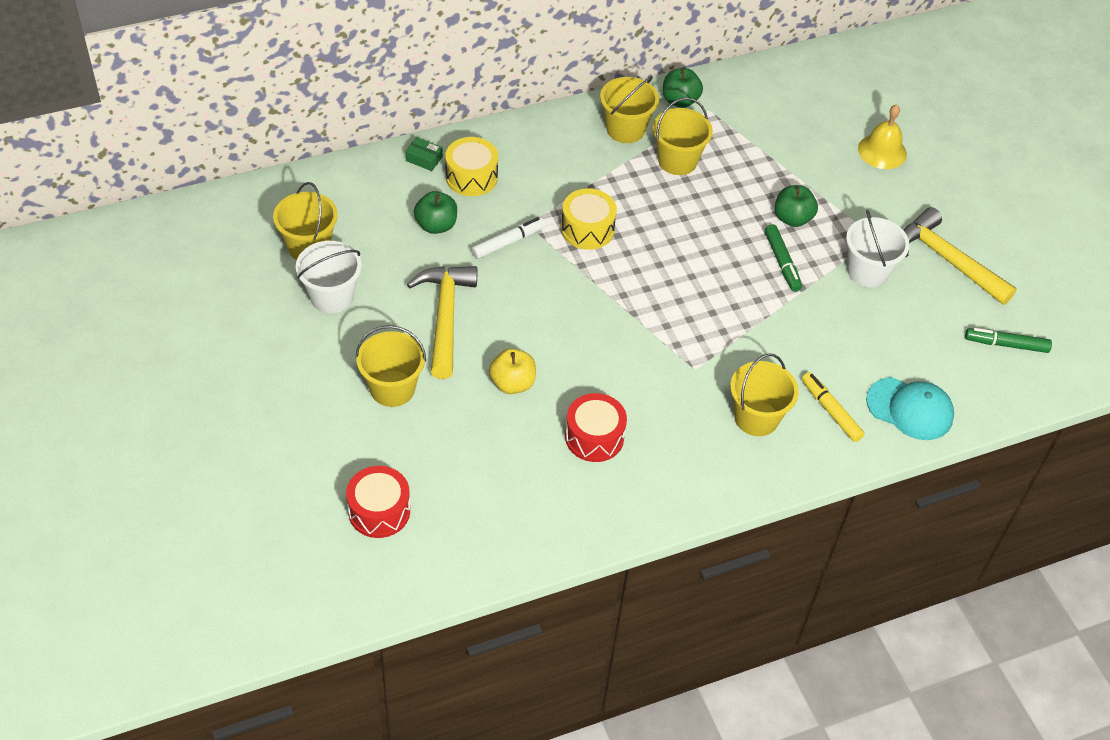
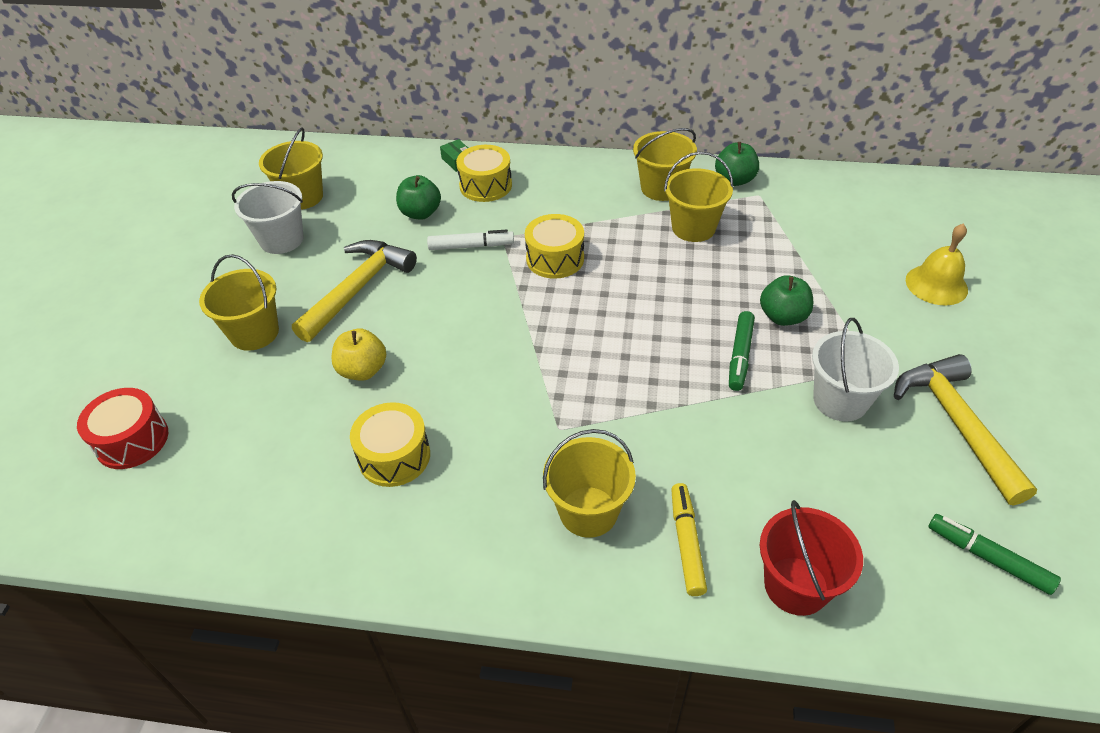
camera: 35 degrees right, 5 degrees down
(594, 437) = (394, 456): red drum -> yellow drum
(910, 409) = (796, 585): turquoise cap -> red bucket

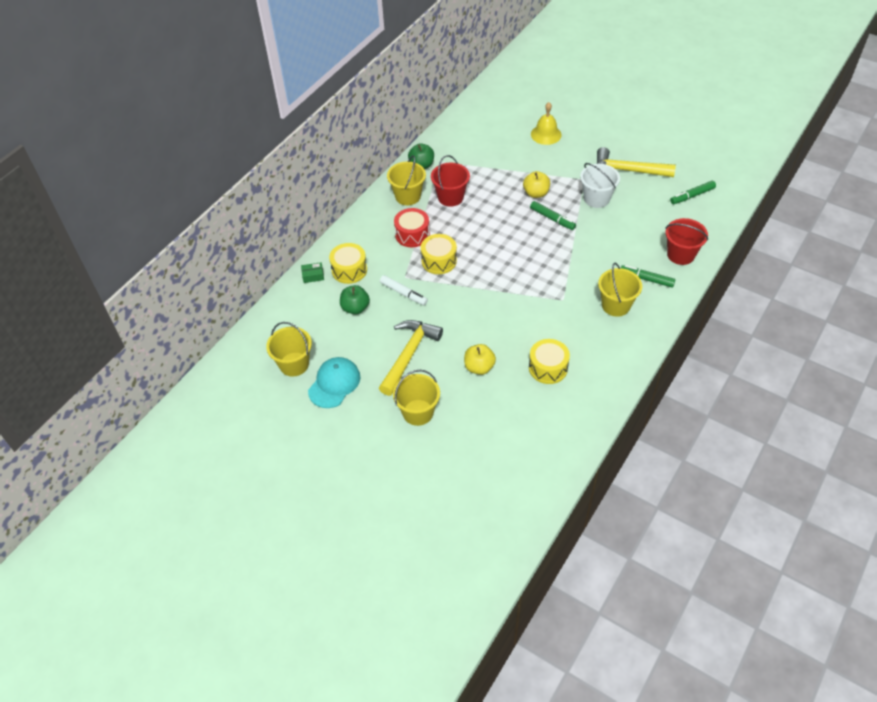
camera: 65 degrees left, 5 degrees up
(132, 440) = (476, 484): red drum -> red drum (412, 234)
(282, 240) = (334, 383): white bucket -> turquoise cap
(357, 289) = (409, 355): yellow hammer -> yellow hammer turned 60 degrees clockwise
(471, 246) = (403, 293): white marker -> white marker turned 105 degrees clockwise
(686, 543) = (646, 279): yellow marker -> green marker
(693, 228) = (450, 197): yellow bucket -> red bucket
(783, 317) = (536, 193): green apple -> yellow apple

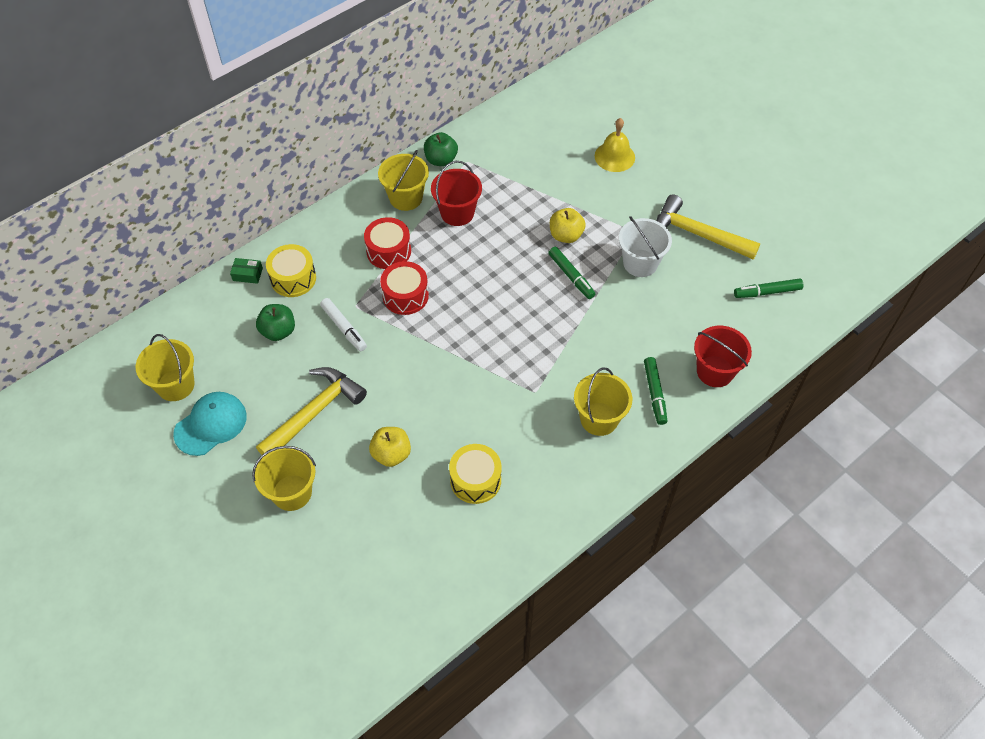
camera: 15 degrees right, 5 degrees up
(439, 261) = (405, 296): yellow drum -> red drum
(646, 279) = (655, 393): green marker -> green marker turned 135 degrees counterclockwise

